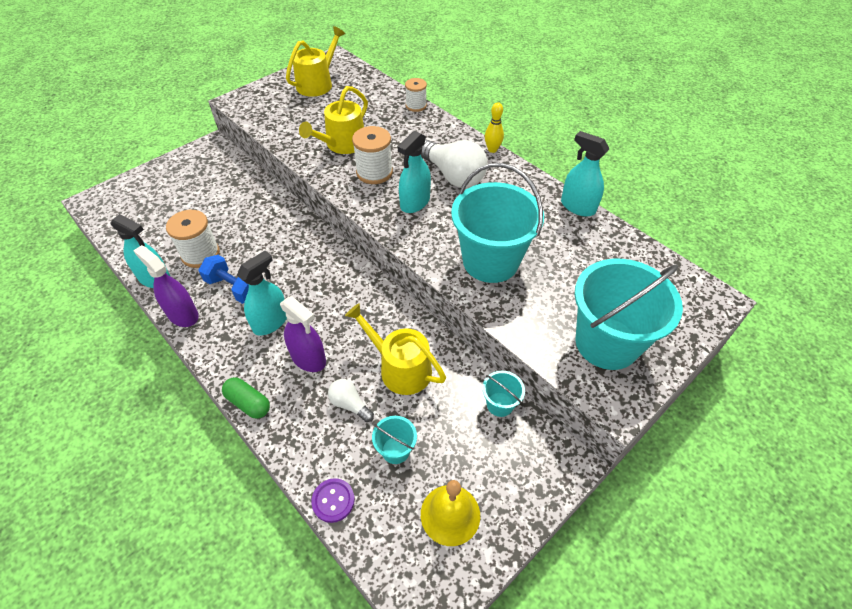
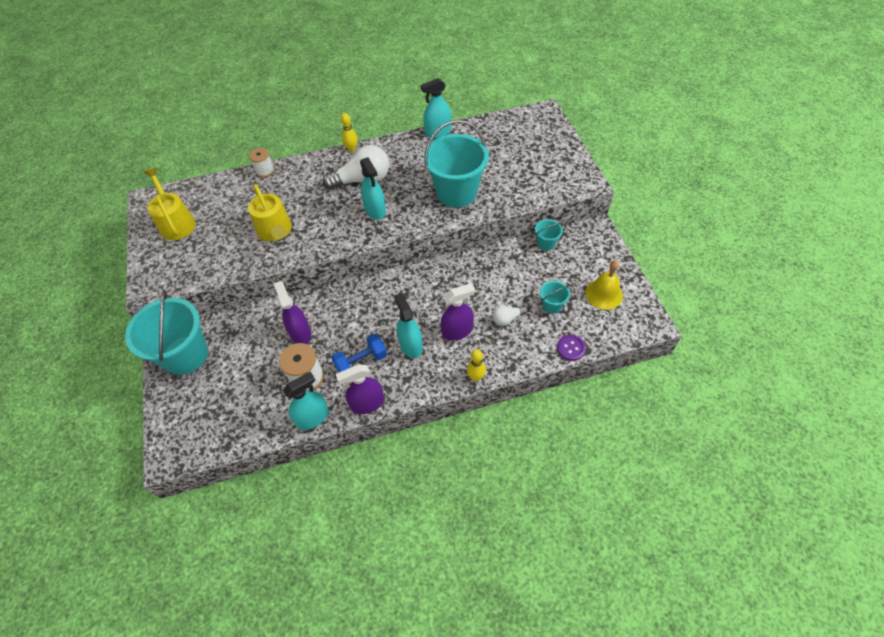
camera: 60 degrees left, 5 degrees up
(248, 403) = (476, 377): green capsule -> yellow bowling pin
(251, 227) = (300, 333): none -> purple spray bottle
(374, 172) = (325, 222): white spool -> none
(400, 368) = (494, 282): yellow watering can -> none
(606, 343) = (548, 168): turquoise bucket -> turquoise bucket (185, 355)

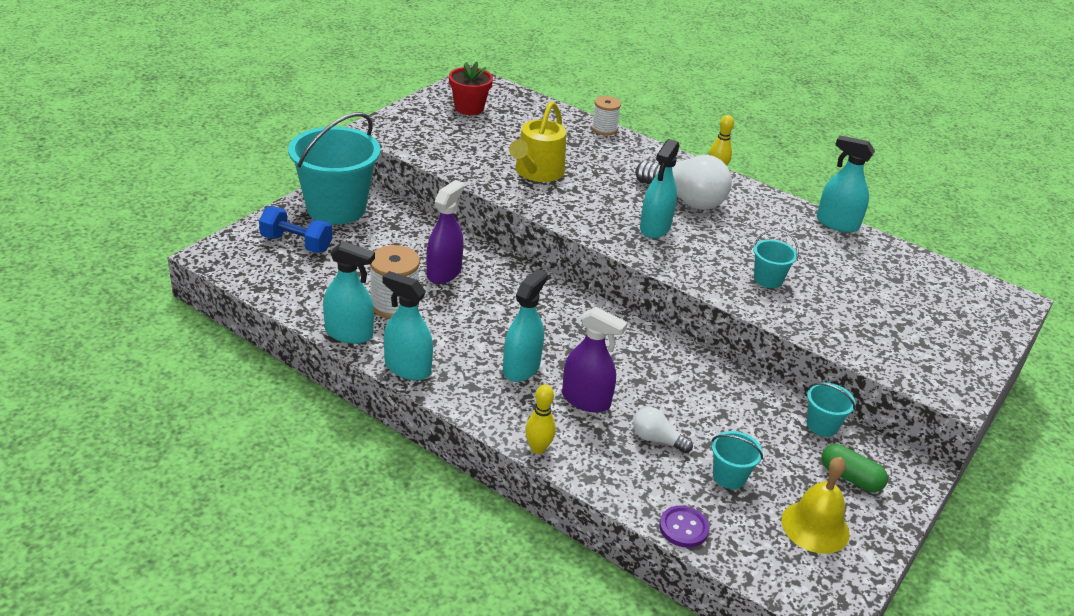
camera: 45 degrees right, 20 degrees down
(176, 223) = (469, 108): yellow watering can -> red flower pot
(361, 361) = (456, 337): blue dumbbell -> blue dumbbell (296, 243)
(367, 403) = (407, 368): purple spray bottle -> turquoise spray bottle
(456, 192) = (768, 279): turquoise bucket -> turquoise bucket, size x0.44
(584, 258) = (850, 477): none -> green capsule

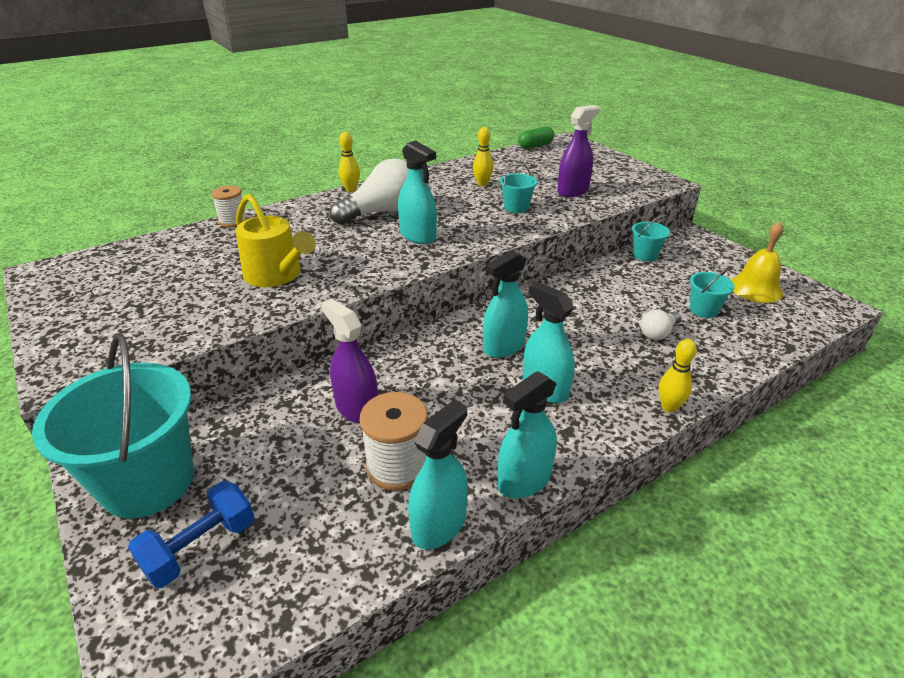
camera: 65 degrees left, 0 degrees up
(469, 108) = (100, 289): red flower pot -> none
(586, 400) = (601, 359): purple spray bottle -> purple spray bottle (573, 191)
(683, 528) = (767, 348): purple button -> none
(807, 249) = (482, 184): none -> yellow bowling pin
(837, 224) = (455, 165): turquoise spray bottle -> turquoise spray bottle (504, 346)
(850, 477) = (702, 260): green capsule -> green capsule (535, 146)

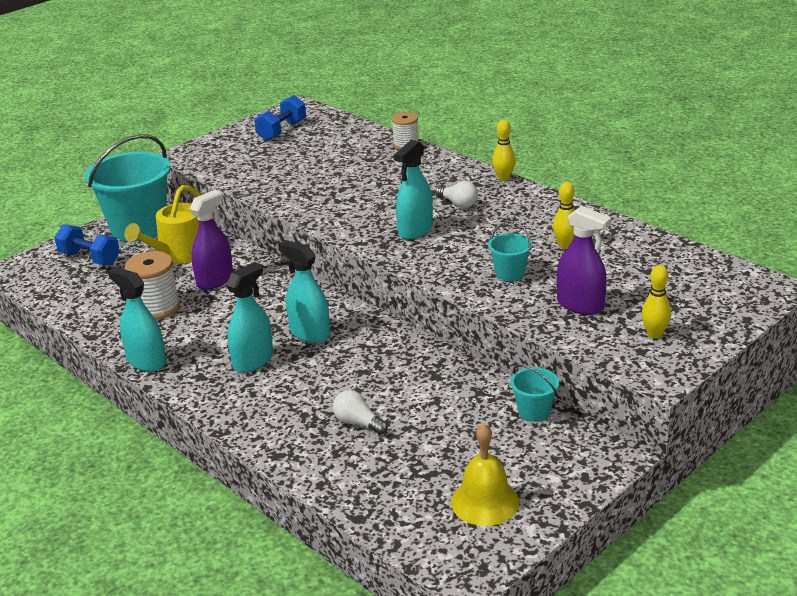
camera: 80 degrees right, 5 degrees down
(96, 288) = (282, 131): none -> blue dumbbell
(276, 275) = (321, 185): yellow watering can -> yellow watering can (179, 254)
(382, 212) = (458, 204): white light bulb -> white light bulb, size x0.50
(439, 525) = (105, 332): turquoise spray bottle -> none
(535, 146) = (724, 265): green capsule -> none
(669, 407) = (239, 429): yellow bowling pin -> yellow bowling pin (654, 334)
(703, 310) = (416, 456): turquoise bucket -> none

